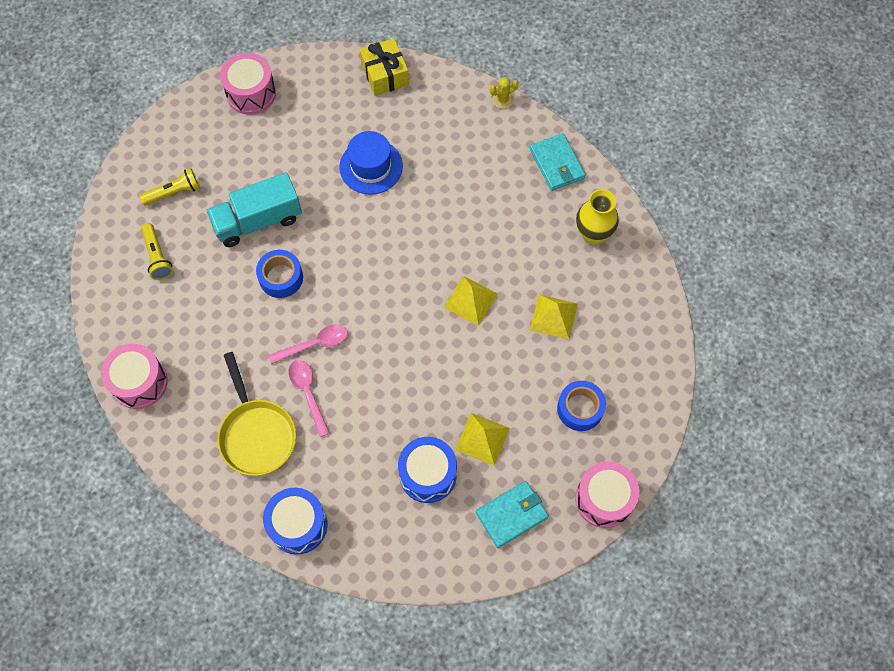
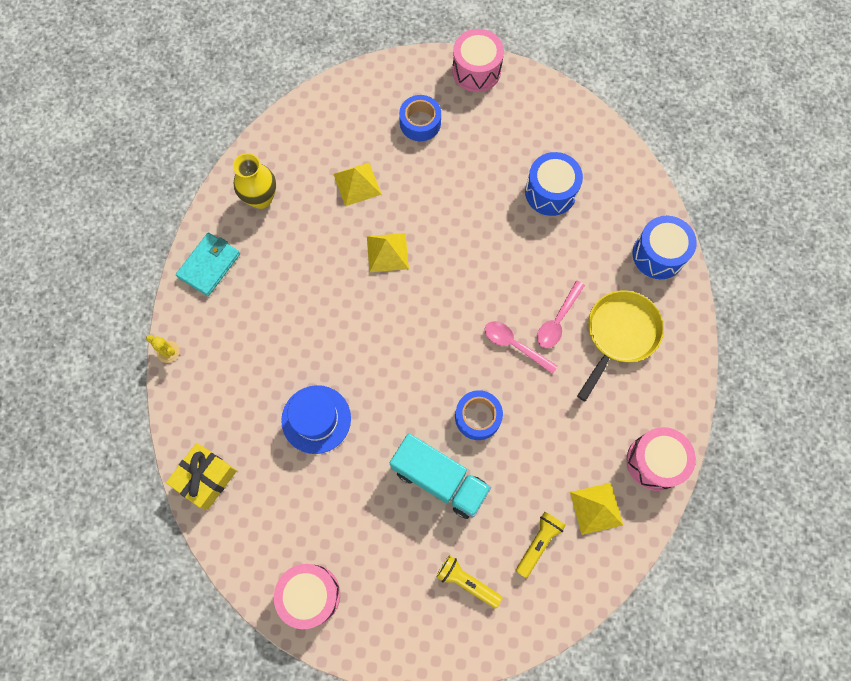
camera: 125 degrees left, 5 degrees up
(482, 439) = (494, 173): yellow pyramid -> yellow pyramid (596, 508)
(511, 515) = (534, 120): turquoise wallet -> none

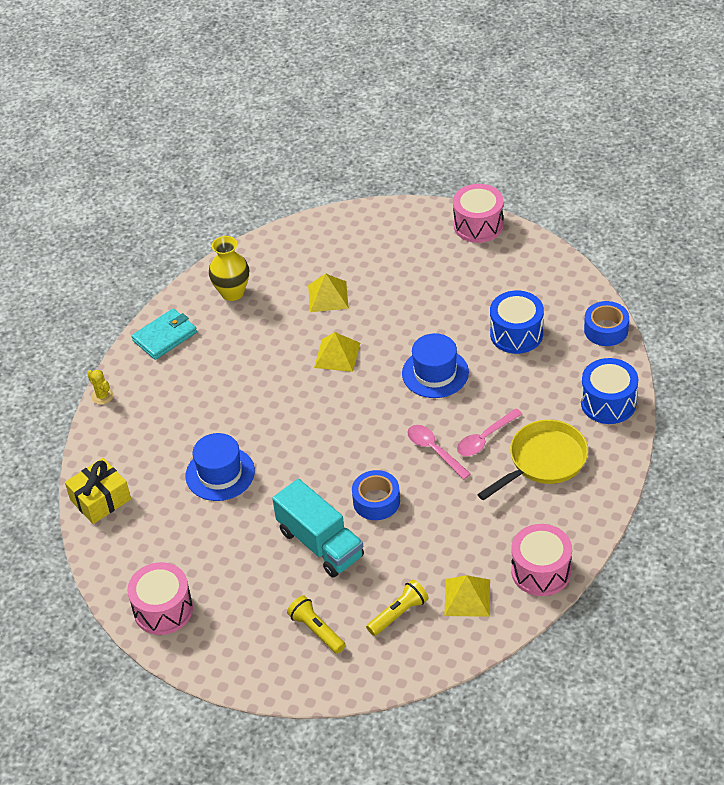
camera: 20 degrees right, 25 degrees down
(420, 123) = (407, 258): blue tape -> blue tape (606, 330)
(488, 254) = (435, 373): none -> blue hat

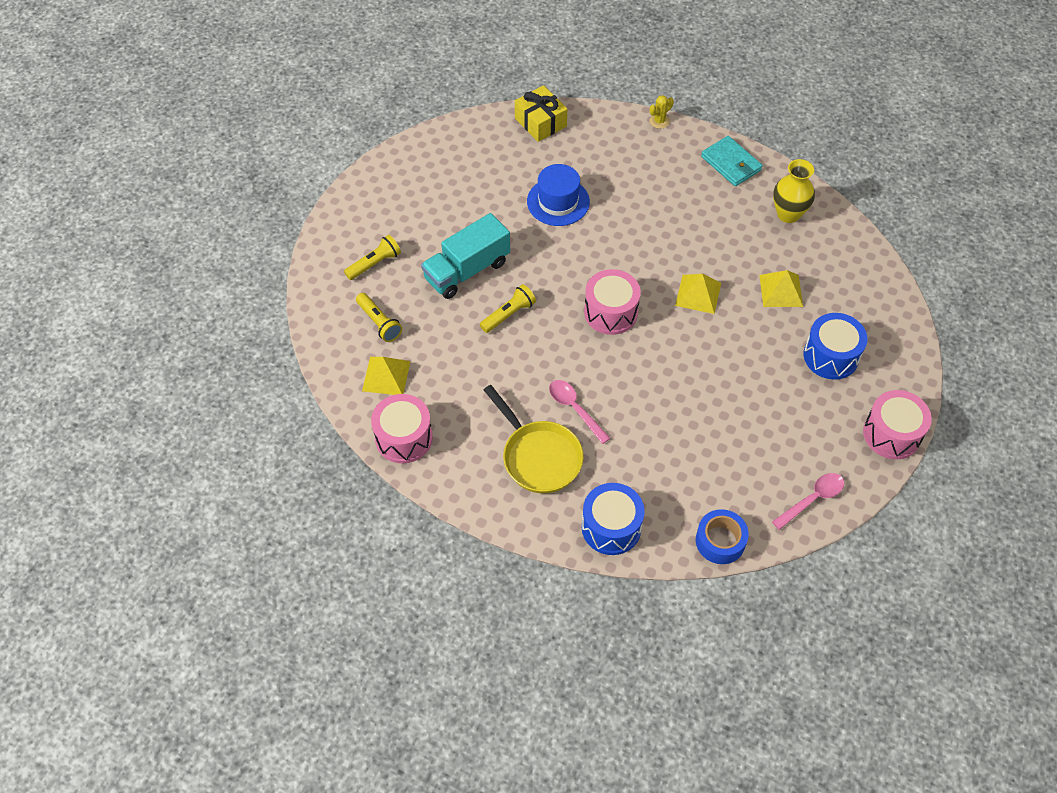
camera: 90 degrees right, 10 degrees up
(163, 609) = (418, 163): pink drum -> pink drum (611, 312)
(376, 501) = (509, 314): blue tape -> yellow flashlight
(434, 450) = (564, 365): pink spoon -> pink spoon (812, 499)
(435, 373) = (667, 374): blue hat -> none
(516, 334) = (718, 452): blue drum -> blue drum (831, 356)

